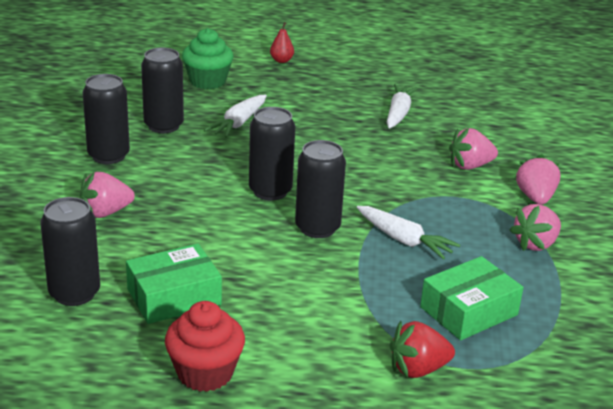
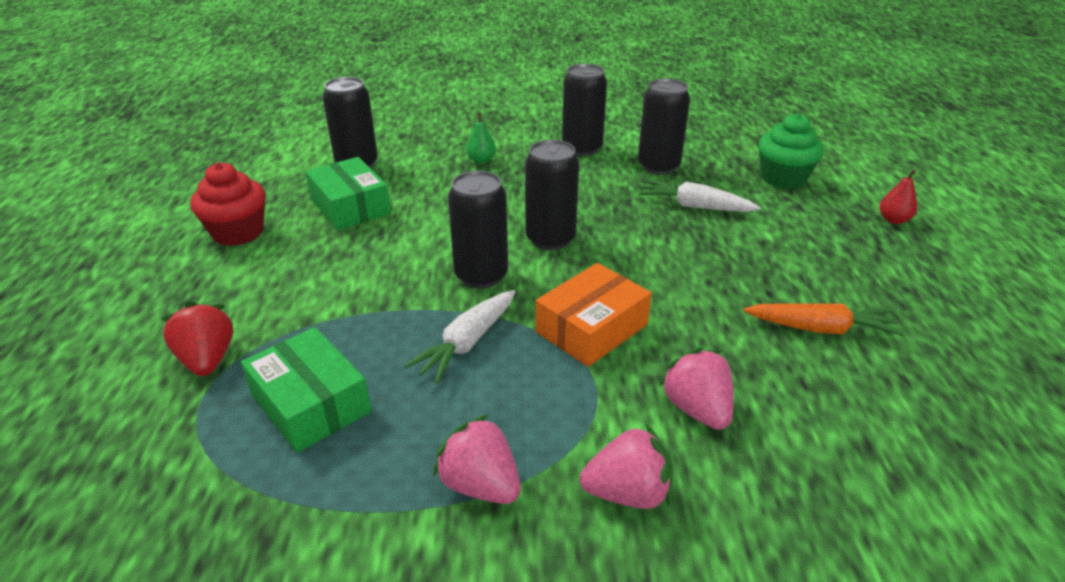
camera: 85 degrees right, 5 degrees up
(105, 212) = (481, 160): pink strawberry -> green pear
(391, 189) = (592, 328): none -> orange box
(398, 113) = (821, 329): white carrot -> orange carrot

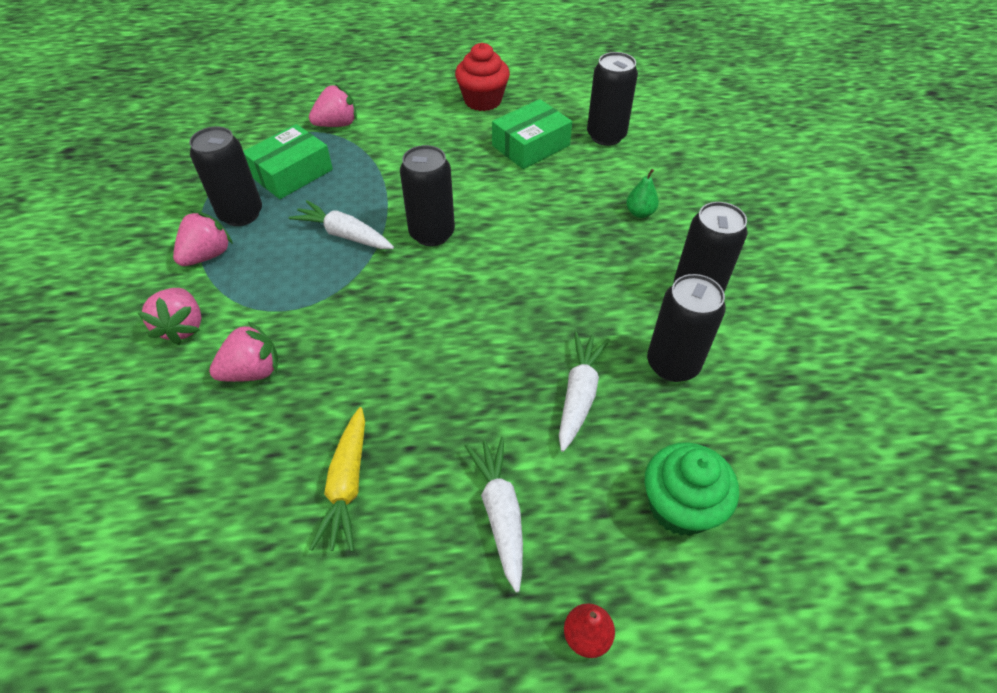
camera: 85 degrees right, 15 degrees up
(208, 360) = (337, 124): red strawberry -> pink strawberry
(550, 239) = (493, 273): black can -> black can (241, 214)
(592, 328) = (358, 306): orange box -> none
(816, 248) = (500, 512): none -> white carrot
(821, 329) = (347, 485): orange carrot -> yellow carrot

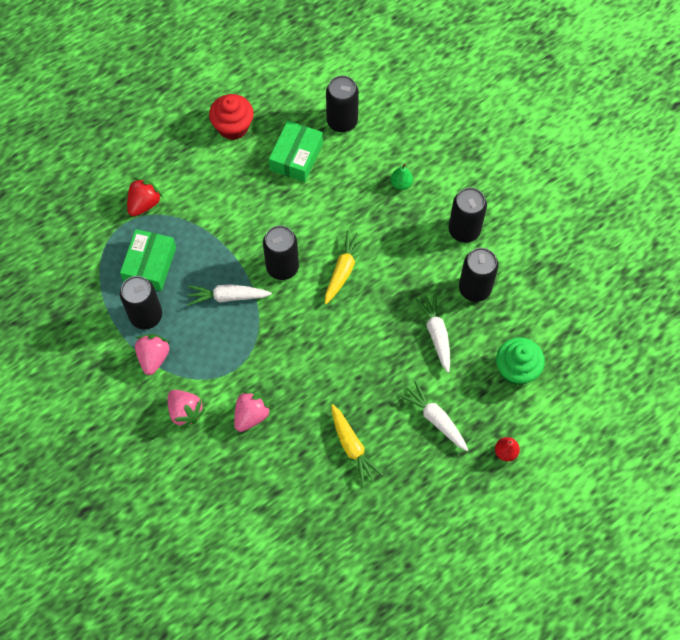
camera: 30 degrees left, 15 degrees up
(337, 124) = (144, 204): pink strawberry -> red strawberry
(503, 266) = (343, 270): none -> yellow carrot

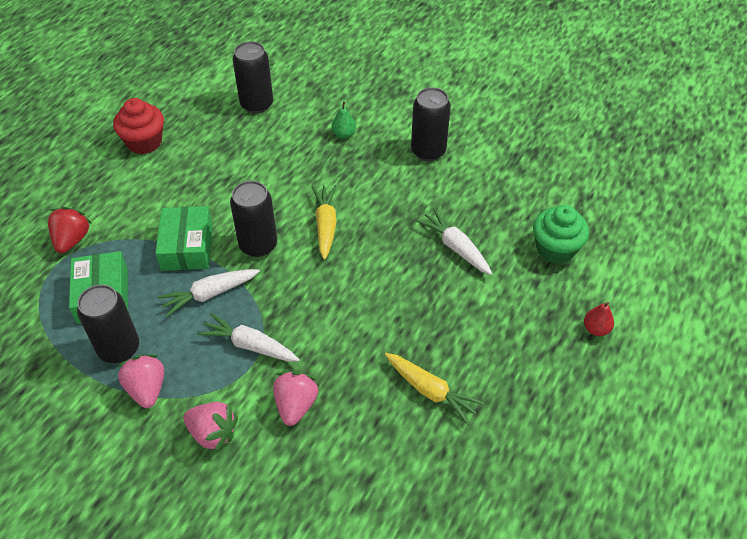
camera: 25 degrees left, 15 degrees down
(296, 157) = (224, 146): green box -> green box (187, 246)
(435, 419) = (503, 326): white carrot -> white carrot (249, 345)
(474, 288) = (469, 195): black can -> none

